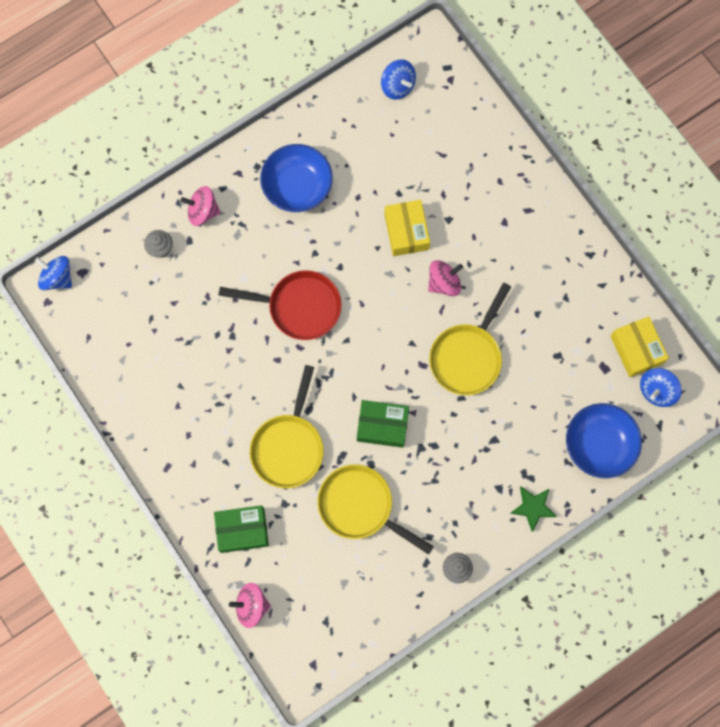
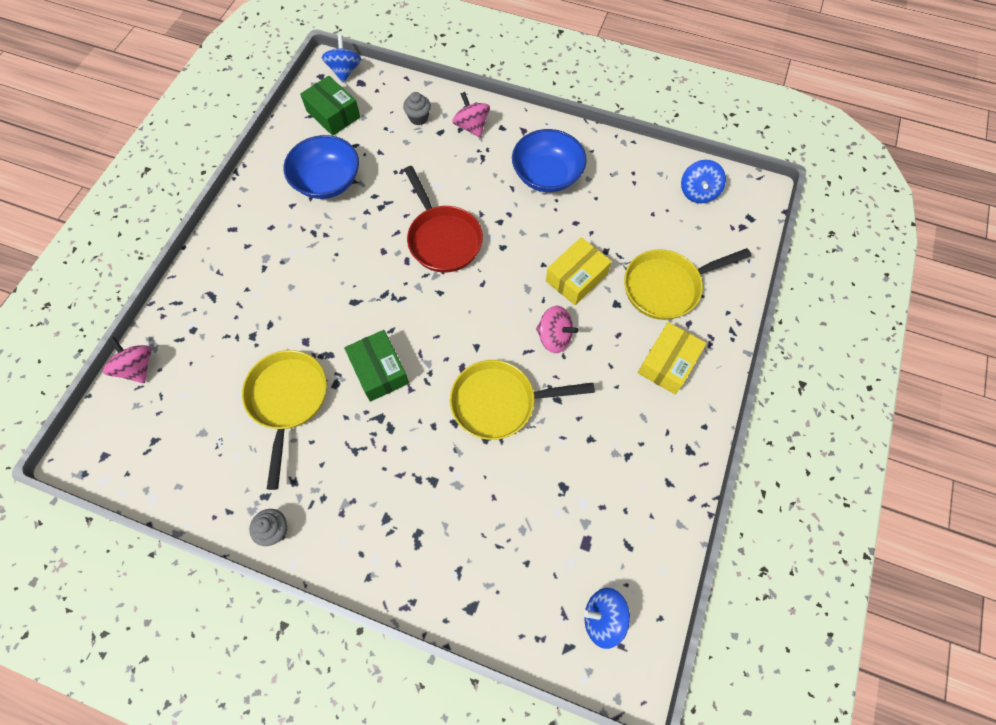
camera: 55 degrees right, 10 degrees down
(242, 530) = (207, 317): green box -> green box (333, 114)
(288, 446) = (309, 307): yellow pan -> yellow pan (666, 287)
(533, 507) = (386, 567): green star -> none
(598, 444) = (500, 592): blue bowl -> blue bowl (327, 181)
(636, 349) = (630, 564): yellow box -> yellow box (668, 363)

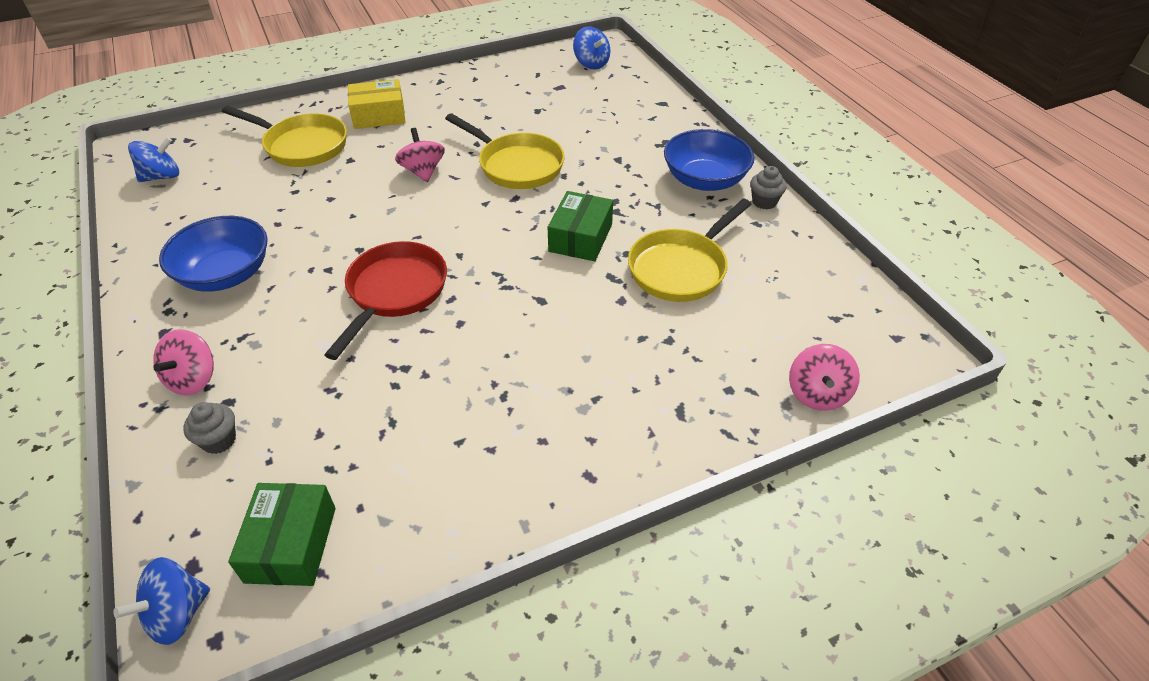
camera: 135 degrees left, 20 degrees down
(327, 181) = (418, 445): blue bowl -> blue bowl (705, 180)
(576, 278) = (346, 191): yellow box -> none

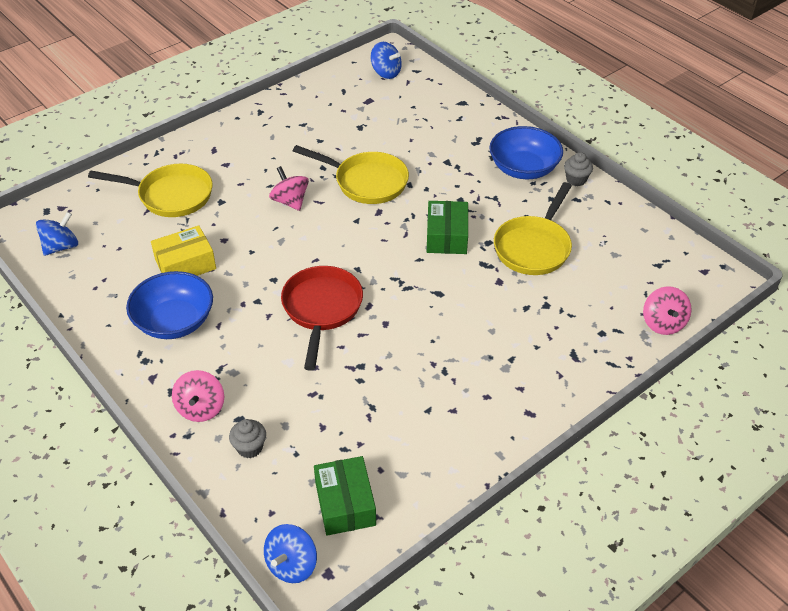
camera: 15 degrees left, 0 degrees up
(379, 115) = (223, 155): yellow box -> yellow box (185, 264)

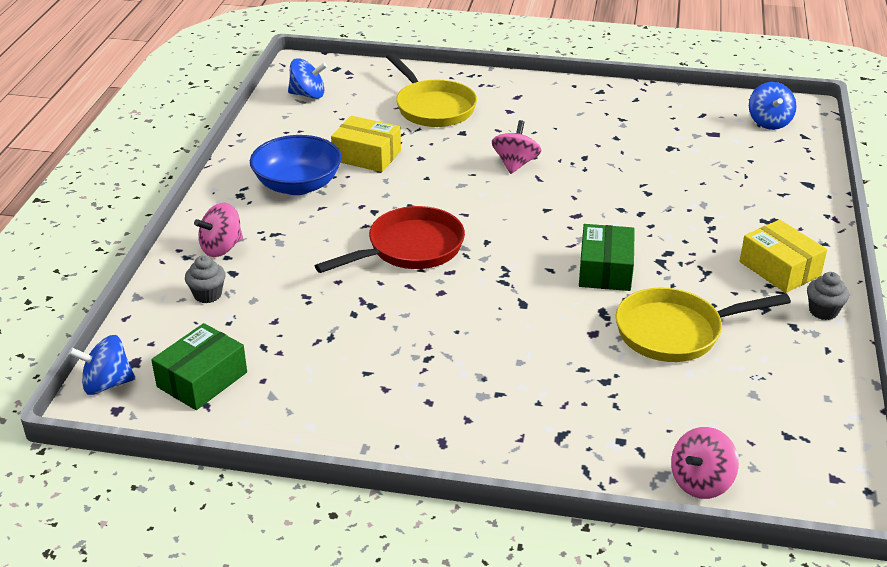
camera: 50 degrees right, 10 degrees down
(366, 182) = (604, 189): yellow pan -> none
(446, 236) = (605, 270): green box -> green box turned 45 degrees counterclockwise
(523, 168) = (779, 269): blue bowl -> yellow box

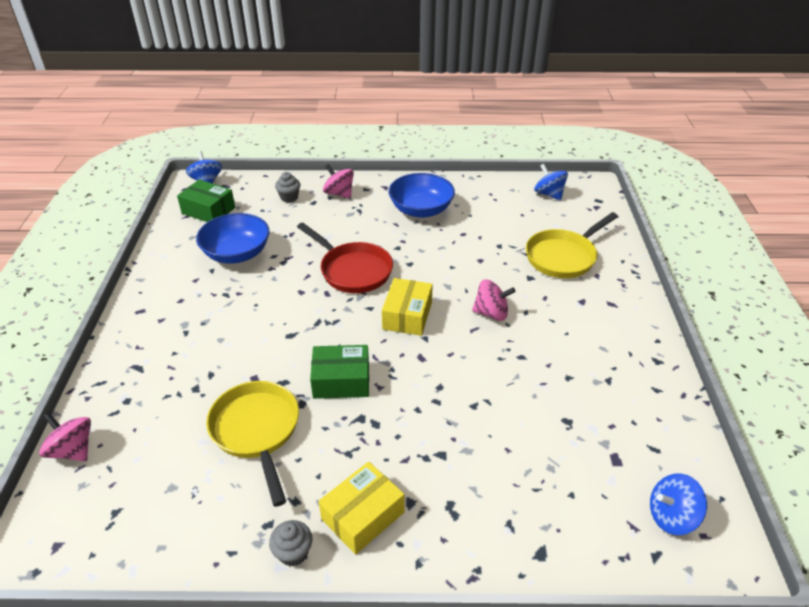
camera: 80 degrees right, 5 degrees up
(308, 95) = (549, 194): blue spinning top -> blue spinning top turned 150 degrees clockwise
(335, 348) = (237, 253): none -> blue bowl
(367, 156) = (472, 234): yellow box -> yellow box (407, 315)

